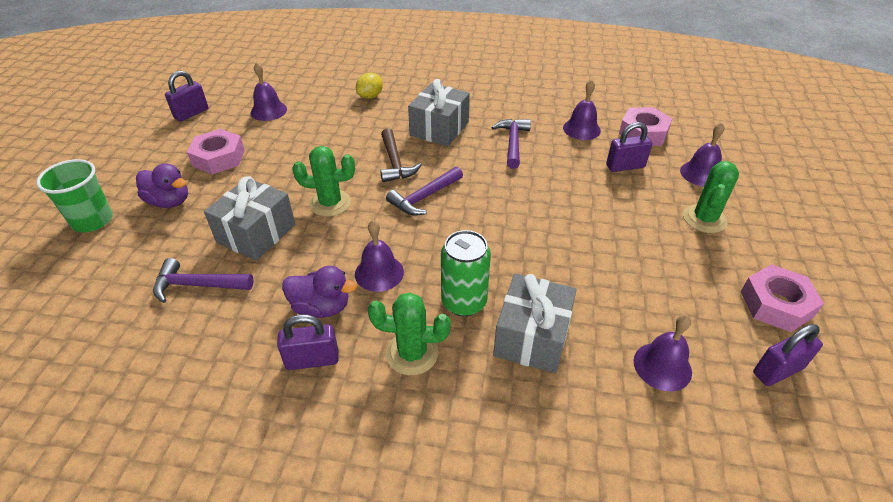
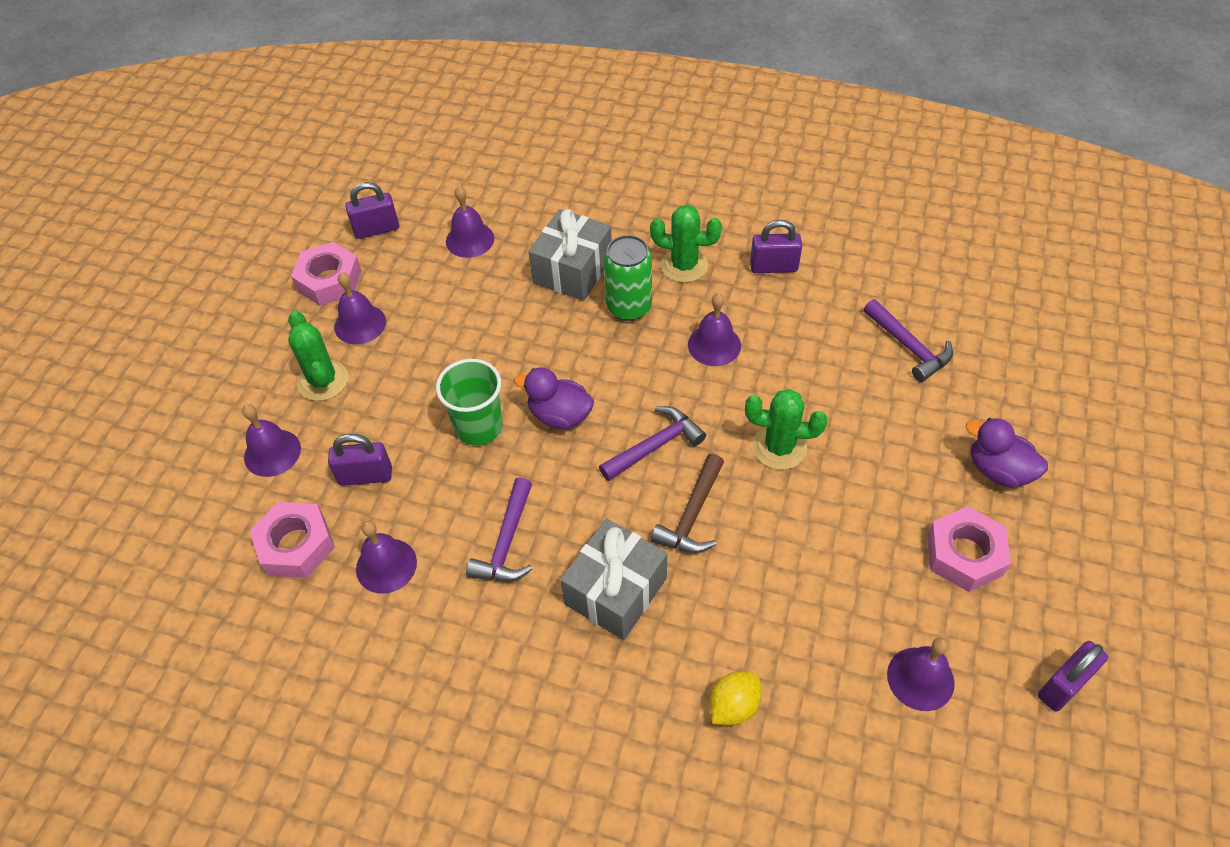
camera: 170 degrees left, 10 degrees up
(92, 221) = (1084, 447): green cup -> green cup (479, 427)
(197, 285) = (909, 347): purple hammer -> purple hammer turned 45 degrees clockwise
(256, 233) = (864, 408): grey gift -> none
(321, 307) = (772, 313): purple duck -> purple duck (559, 415)
(395, 163) = (692, 515): brown hammer -> brown hammer turned 150 degrees counterclockwise
(704, 219) = (323, 381): green cactus -> green cactus turned 60 degrees counterclockwise
(711, 265) = (360, 324): none -> purple bell

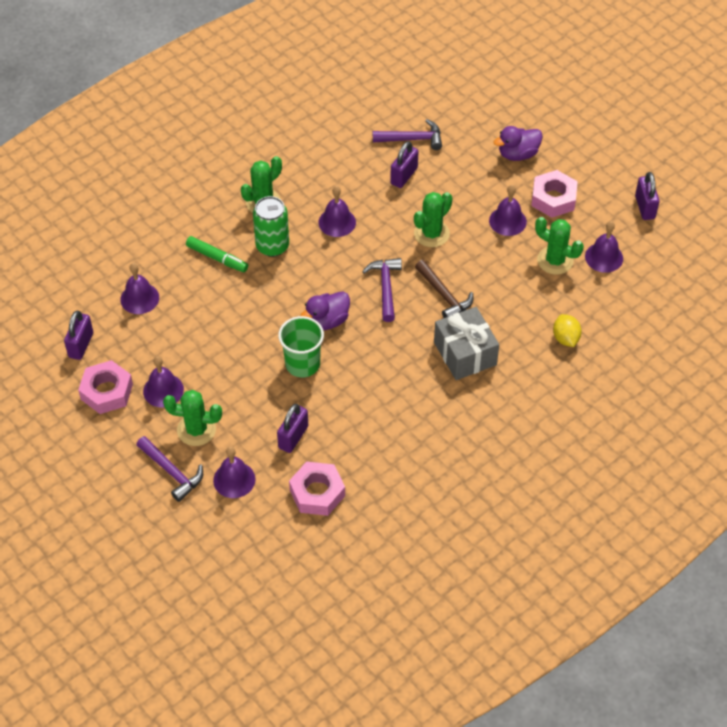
camera: 60 degrees left, 0 degrees up
(386, 565) = (367, 453): purple bell -> purple bell (507, 221)
(506, 543) = (396, 388): purple hammer -> purple hammer (172, 472)
(573, 270) = (217, 258): grey gift -> green marker
(773, 267) = (303, 162): purple padlock -> purple padlock (404, 176)
(859, 616) = (555, 260): none -> green cactus

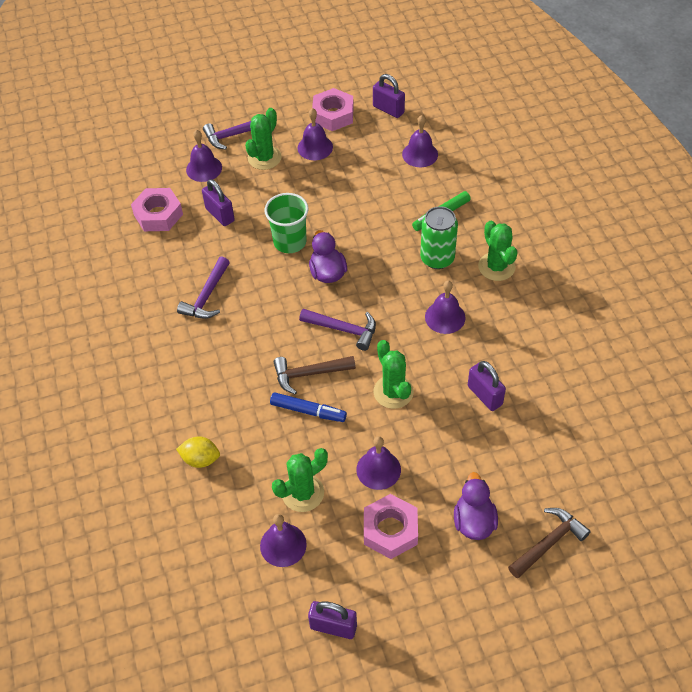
camera: 115 degrees right, 0 degrees up
(412, 139) = (537, 423): purple hammer -> purple hammer (206, 296)
(465, 353) = (232, 366): grey gift -> none
(480, 283) = (308, 411): none -> blue marker
(509, 110) = (549, 542): none -> brown hammer

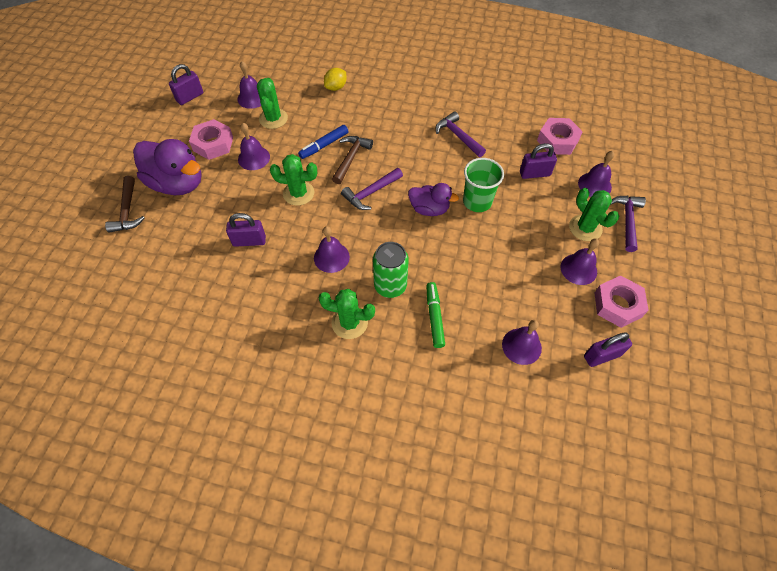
camera: 120 degrees right, 5 degrees up
(474, 521) = (177, 183): purple duck -> purple duck, size x1.70

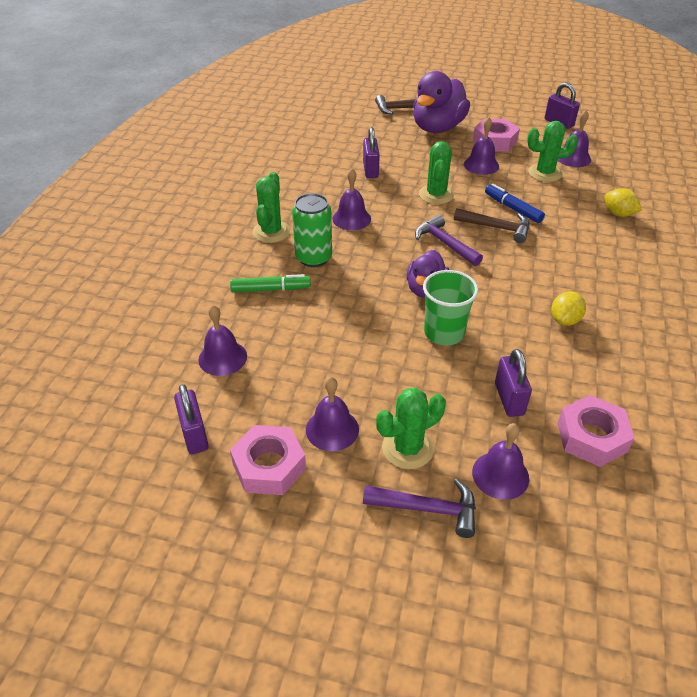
camera: 90 degrees right, 15 degrees down
(458, 136) = (565, 320): purple hammer -> yellow lemon

